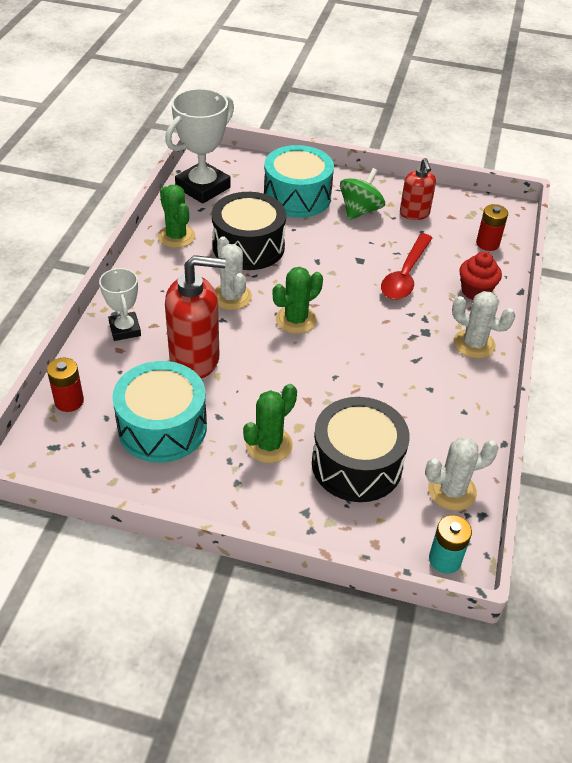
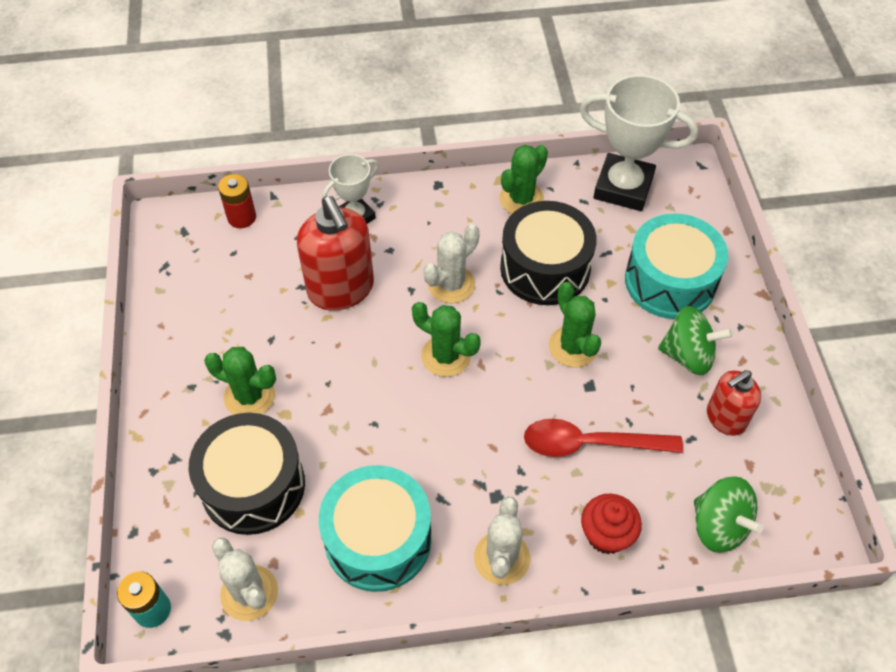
camera: 70 degrees right, 10 degrees up
(162, 427) = (238, 300): turquoise drum -> turquoise drum (378, 539)
(324, 256) = (573, 347): none -> green cactus
(487, 243) = (719, 526): red battery -> green spinning top

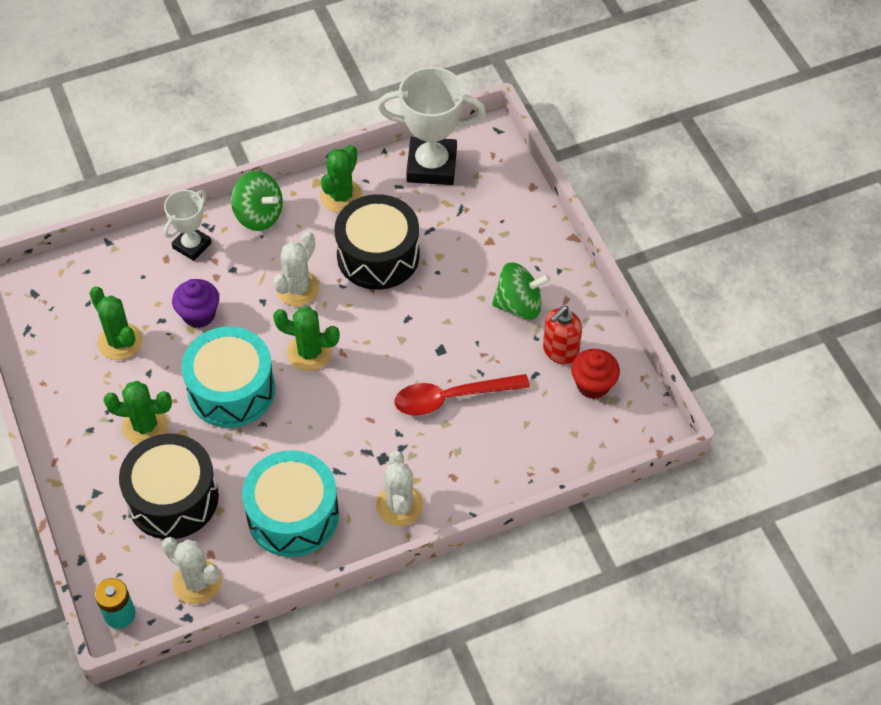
camera: 15 degrees left, 0 degrees up
(241, 217) = (85, 268): red battery -> none
(341, 289) = (199, 315): red soap dispenser -> purple cupcake
(573, 347) = (419, 320): green cactus -> green cactus (120, 342)
(606, 535) = (481, 467): red cupcake -> red cupcake (593, 385)
(670, 281) = (491, 243): turquoise drum -> turquoise drum (231, 390)
(719, 526) = (570, 438): green spinning top -> green spinning top (259, 215)

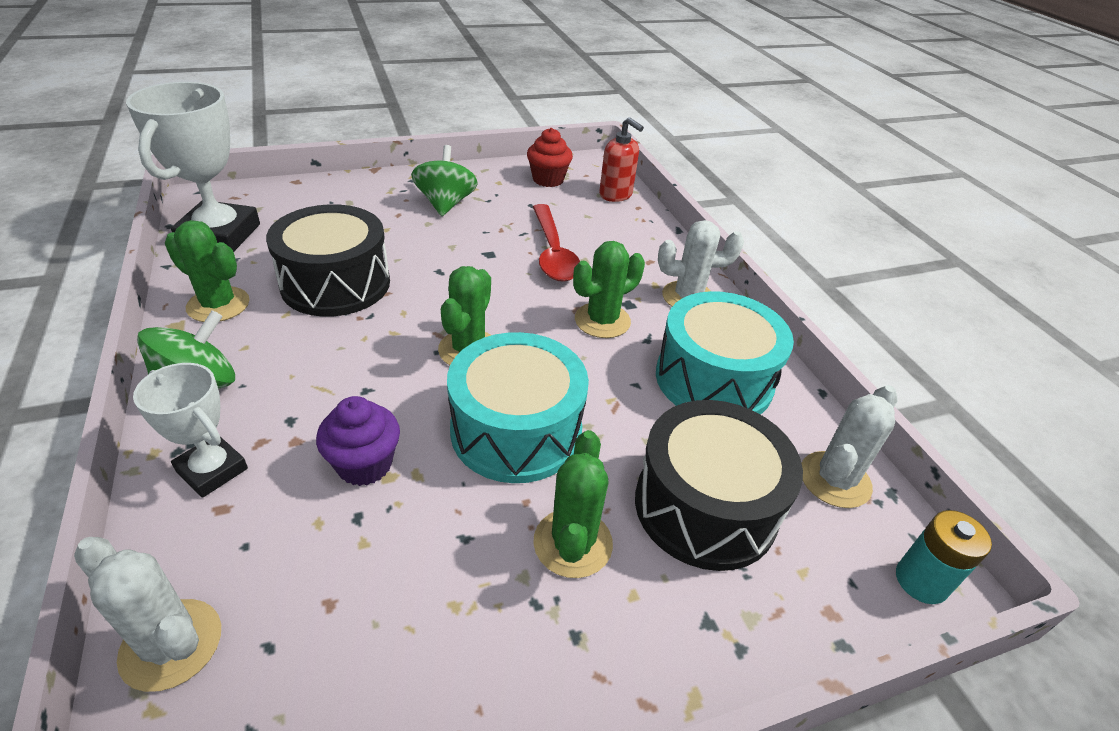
camera: 90 degrees left, 15 degrees down
(120, 342) = (385, 583): green cactus -> green cactus (602, 321)
(297, 288) = (358, 354): white cactus -> white cactus (171, 644)
(560, 351) = (507, 190): red soap dispenser -> red soap dispenser (616, 195)

